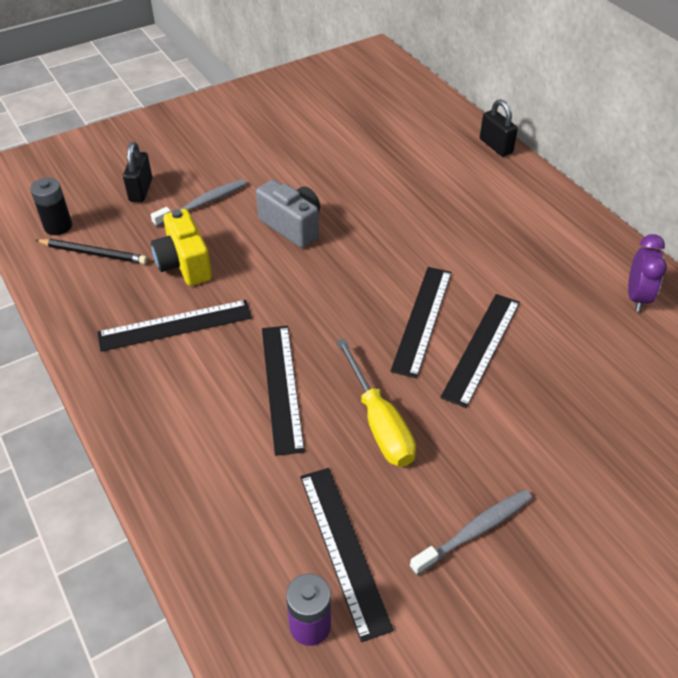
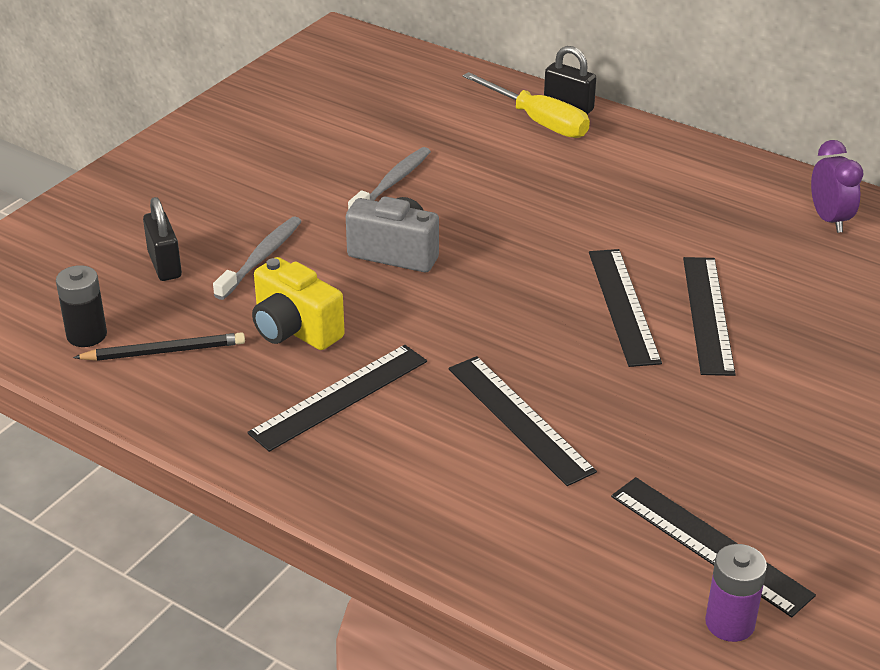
camera: 25 degrees left, 10 degrees down
(379, 423) = (655, 418): yellow screwdriver -> yellow screwdriver (538, 121)
(474, 531) = (827, 482): grey toothbrush -> grey toothbrush (392, 183)

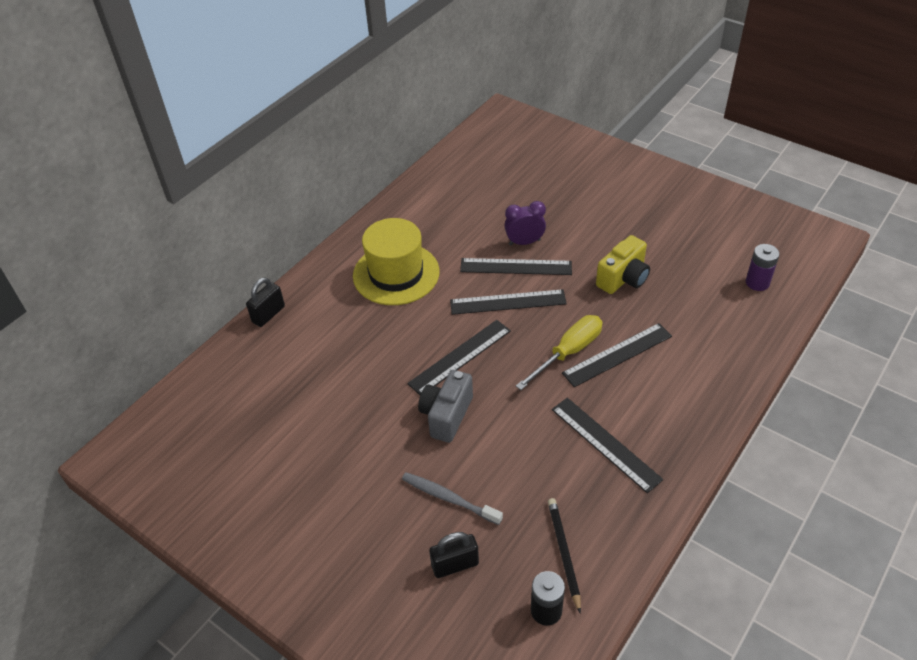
camera: 85 degrees left, 10 degrees up
(294, 330) = (536, 472): yellow camera -> yellow camera (623, 278)
(392, 183) = (356, 418): grey toothbrush -> none
(538, 121) = (285, 332): yellow screwdriver -> yellow screwdriver (568, 352)
(666, 200) = (396, 274): none -> yellow hat
(709, 545) = (706, 284): black ruler -> black ruler (460, 357)
(829, 220) = (424, 207): purple clock -> purple clock (524, 242)

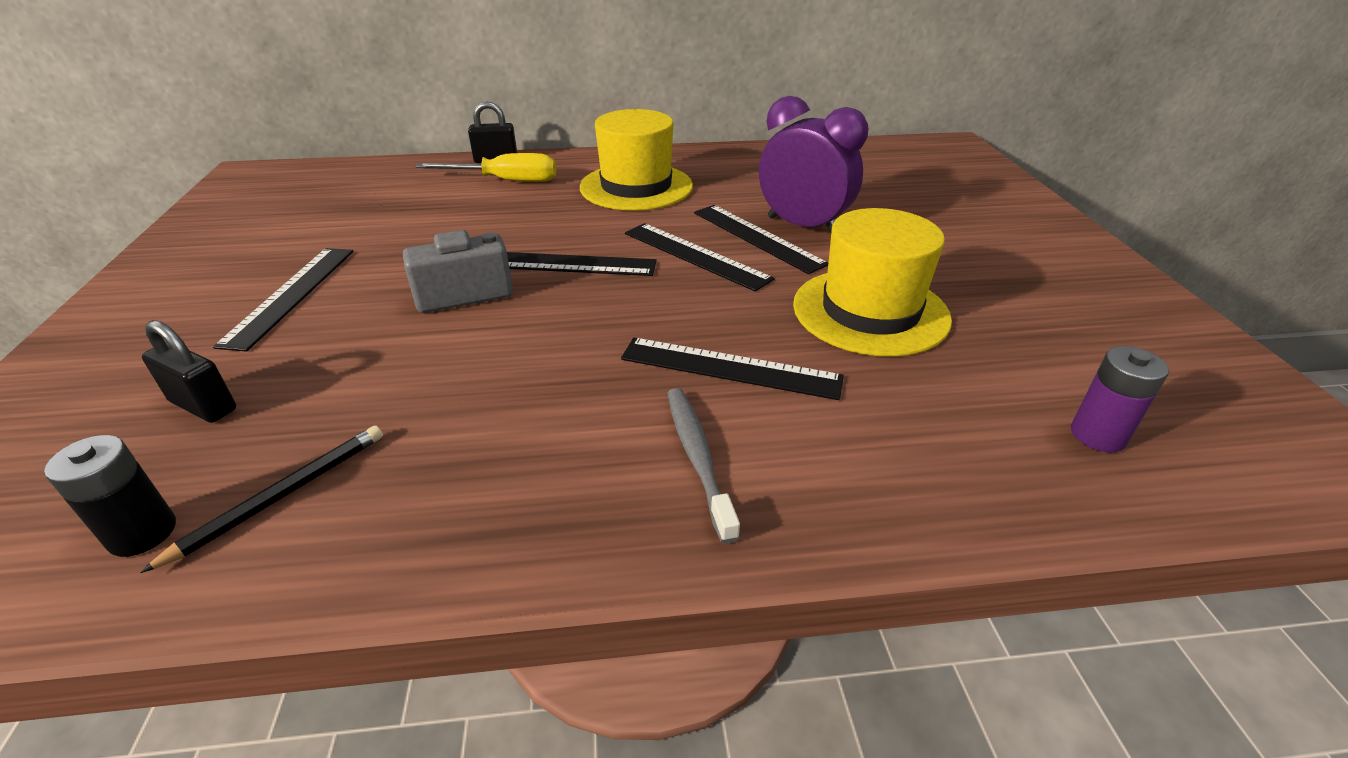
camera: 45 degrees right, 10 degrees down
(449, 498) = (324, 352): grey toothbrush -> grey toothbrush (698, 458)
(524, 242) = (803, 226): purple clock -> purple clock, size x1.64
(568, 352) = (677, 328): yellow screwdriver -> yellow screwdriver (506, 181)
(605, 444) = (545, 435): black ruler -> black ruler (290, 295)
(623, 278) = (870, 311): yellow camera -> yellow hat

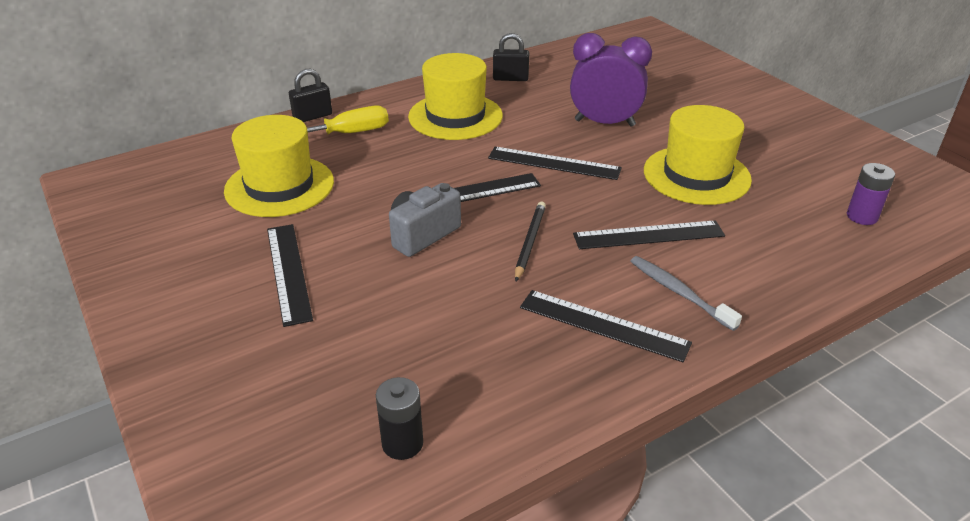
camera: 25 degrees left, 0 degrees up
(203, 405) = (333, 364): black padlock -> black padlock (510, 78)
(281, 496) = (463, 394): black pencil -> black pencil (529, 242)
(388, 213) = (279, 186): none -> yellow hat
(757, 237) = (582, 139): black ruler -> black ruler (603, 325)

